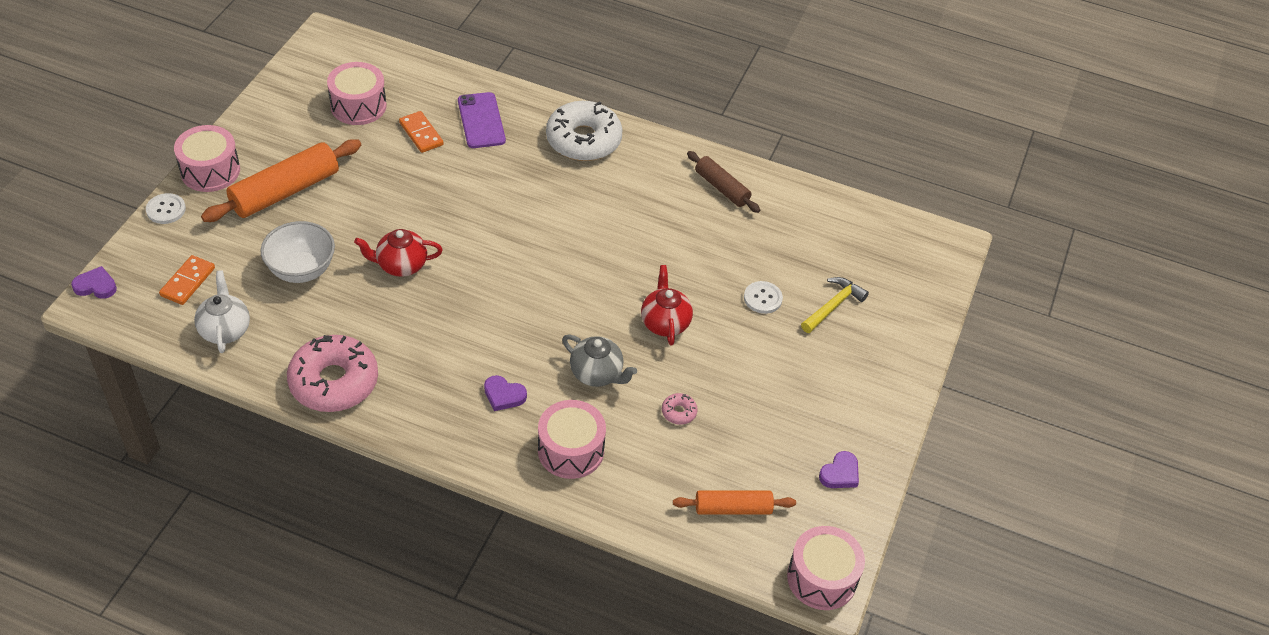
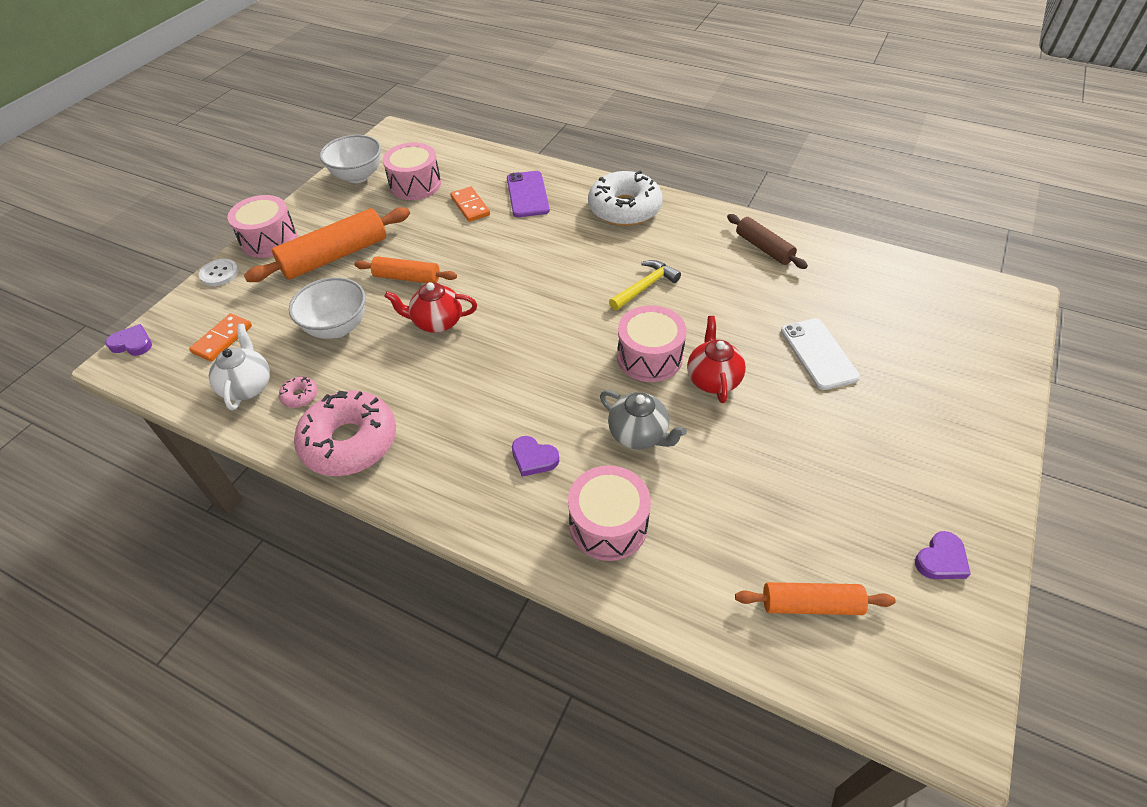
camera: 10 degrees right, 0 degrees up
(292, 93) = (357, 176): none -> white bowl
(365, 216) = (407, 277): none -> orange rolling pin
(679, 412) = (734, 480): pink donut -> pink donut (300, 396)
(762, 298) = (818, 354): white button -> white phone
(822, 578) = (942, 710): pink drum -> pink drum (649, 357)
(833, 306) = (898, 361): yellow hammer -> yellow hammer (645, 286)

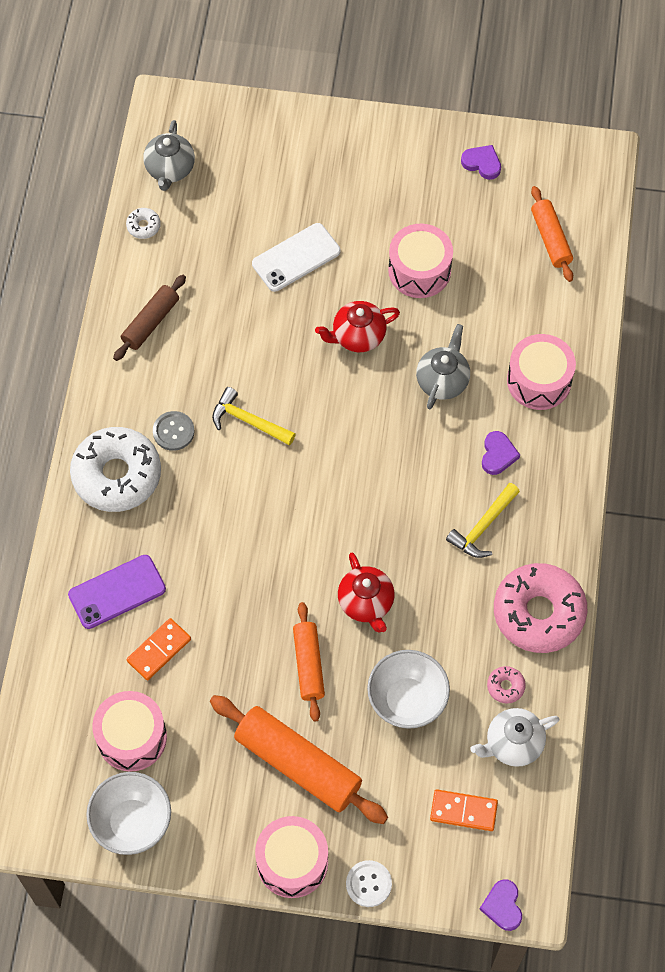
camera: 110 degrees left, 15 degrees up
(462, 423) = (483, 527): none -> yellow hammer
(649, 357) = (347, 394): pink drum -> pink drum (419, 270)
(651, 243) = (173, 431): none -> grey button
(869, 260) = (143, 226): none -> white donut
(935, 287) = (170, 169): none -> grey teapot

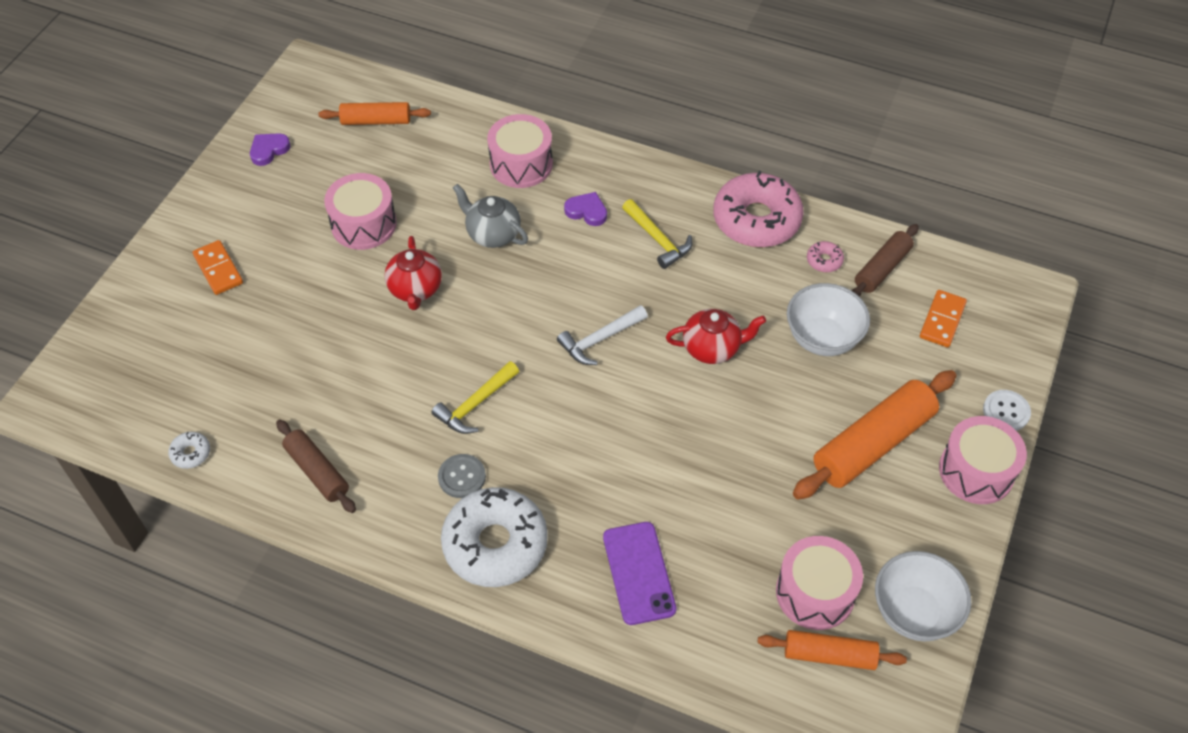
camera: 75 degrees left, 10 degrees down
(159, 650) = (719, 545): orange domino -> orange domino (218, 269)
(170, 169) = (131, 412): grey teapot -> none
(296, 257) = (300, 321): white phone -> none
(308, 665) = (767, 411): orange rolling pin -> orange rolling pin (829, 655)
(347, 504) = (599, 340): none -> white hammer
(502, 906) = (1038, 312): purple heart -> none
(513, 744) = (882, 268): white teapot -> brown rolling pin

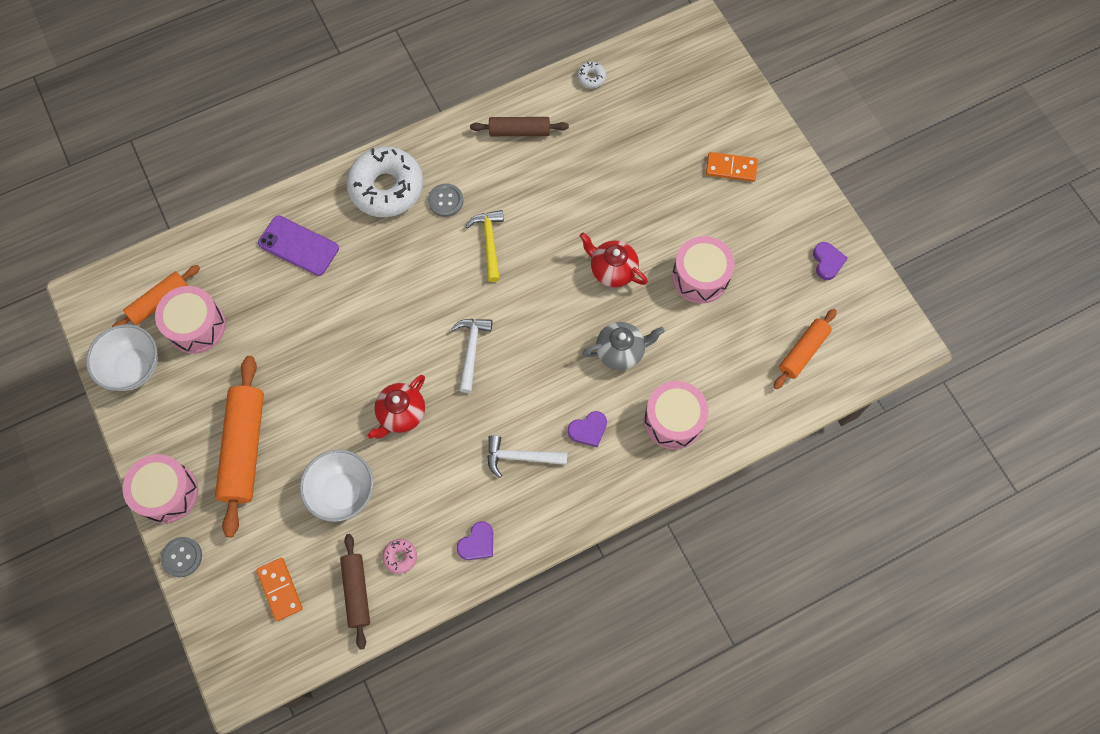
camera: 130 degrees right, 15 degrees up
(658, 239) = (520, 457): yellow hammer -> white hammer
(756, 220) = (477, 543): pink donut -> purple heart
(1006, 411) = (182, 557): white button -> grey button

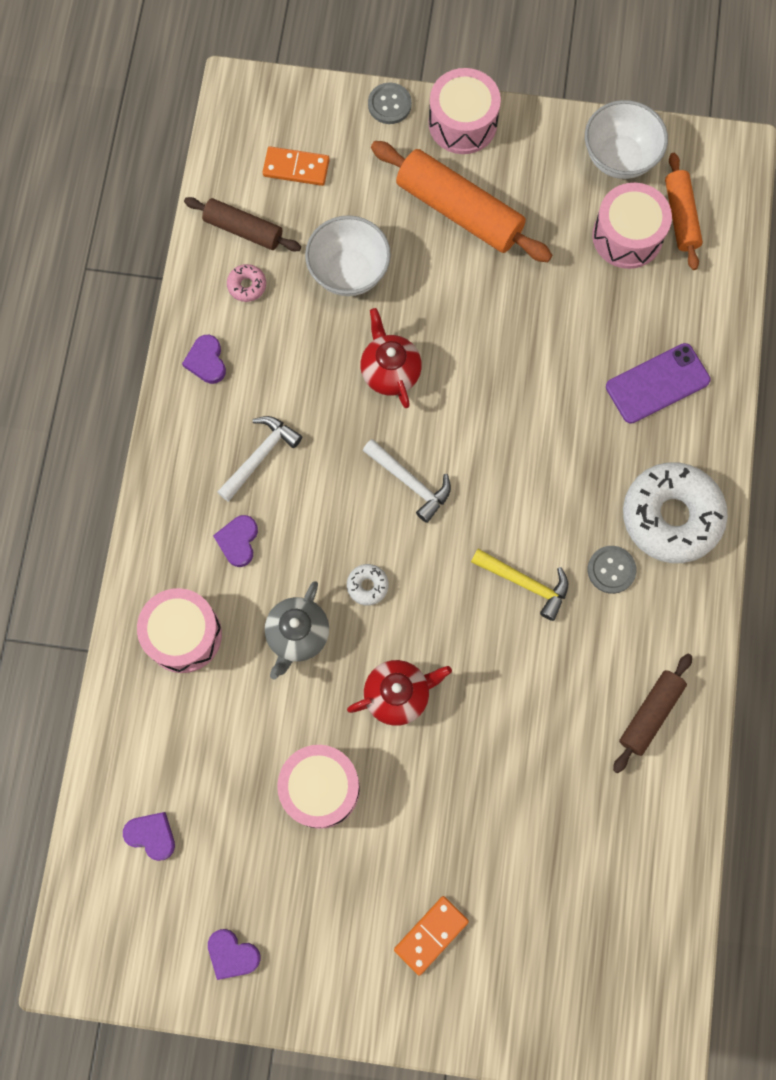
camera: 125 degrees right, 5 degrees up
(591, 78) = (671, 855): white donut -> white donut (367, 586)
(803, 352) = (151, 835): orange rolling pin -> purple heart

